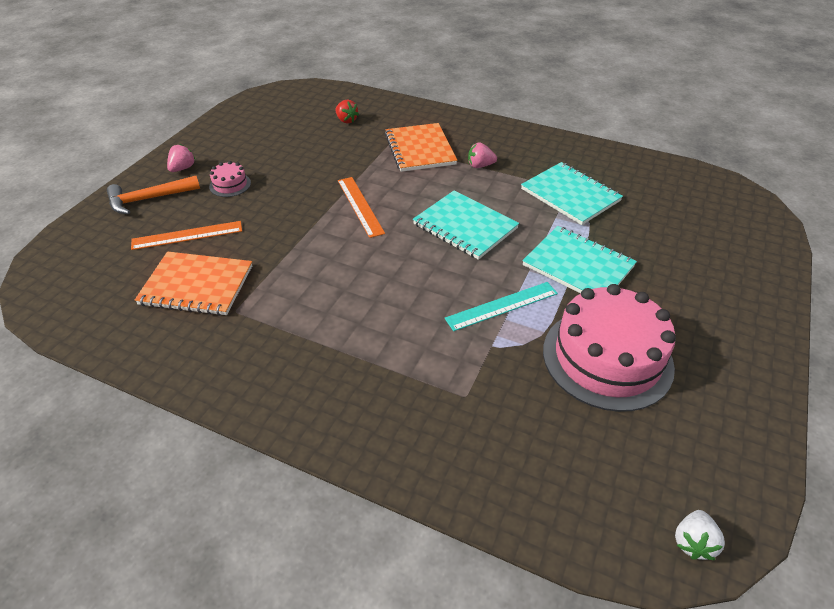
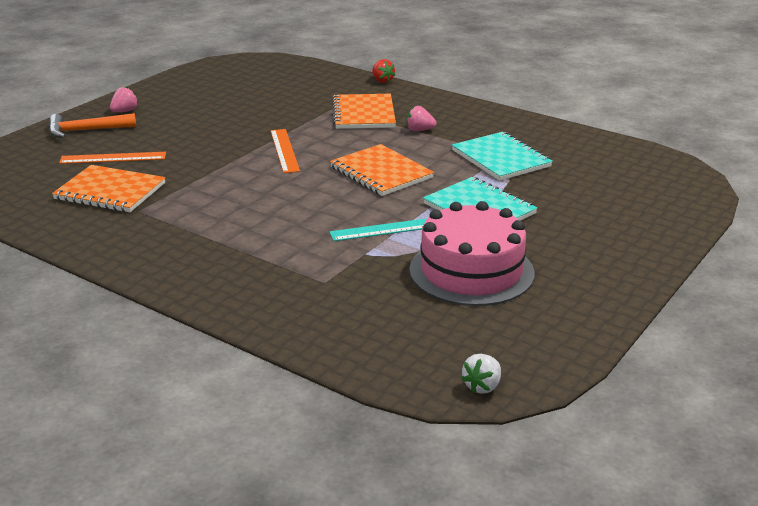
camera: 10 degrees right, 15 degrees down
(230, 185) = (165, 126): pink cake -> none
(346, 120) = (299, 87): red strawberry -> red strawberry (382, 81)
(465, 226) = (381, 172): turquoise notebook -> orange notebook

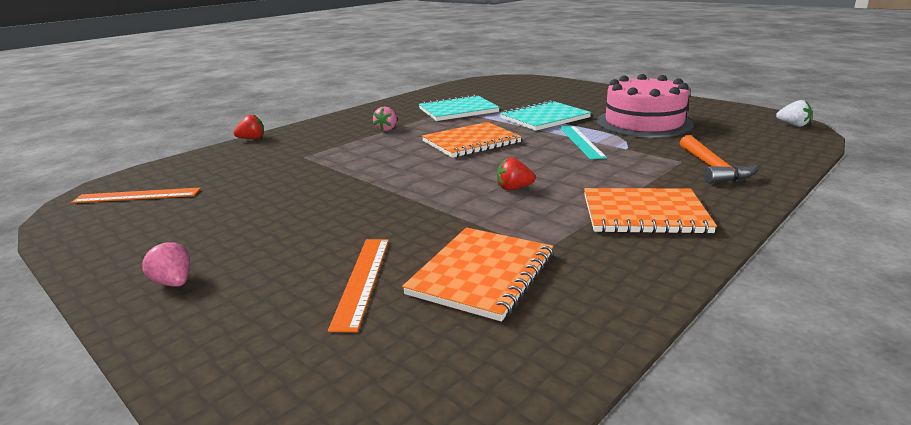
camera: 80 degrees left, 5 degrees down
(86, 130) = (226, 315): orange hammer -> orange hammer (712, 168)
(254, 197) = (514, 188): none -> red strawberry
(284, 150) = (400, 176): orange ruler -> orange ruler (137, 195)
(363, 114) = (331, 146): orange notebook -> orange notebook (644, 214)

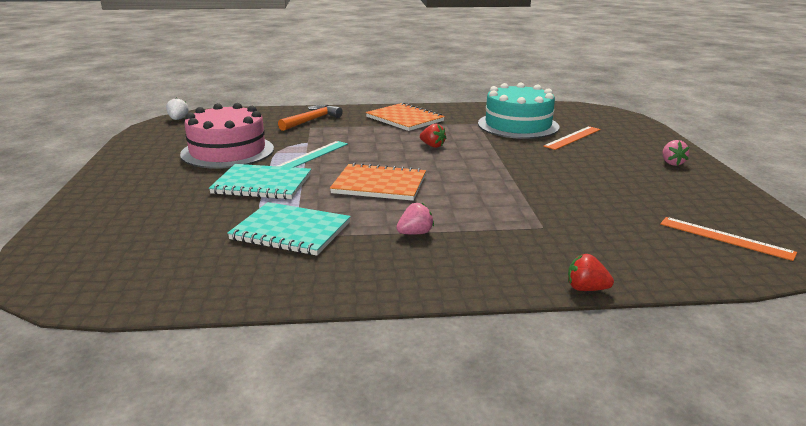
camera: 140 degrees left, 0 degrees up
(482, 274) = (518, 125): orange notebook -> turquoise cake

